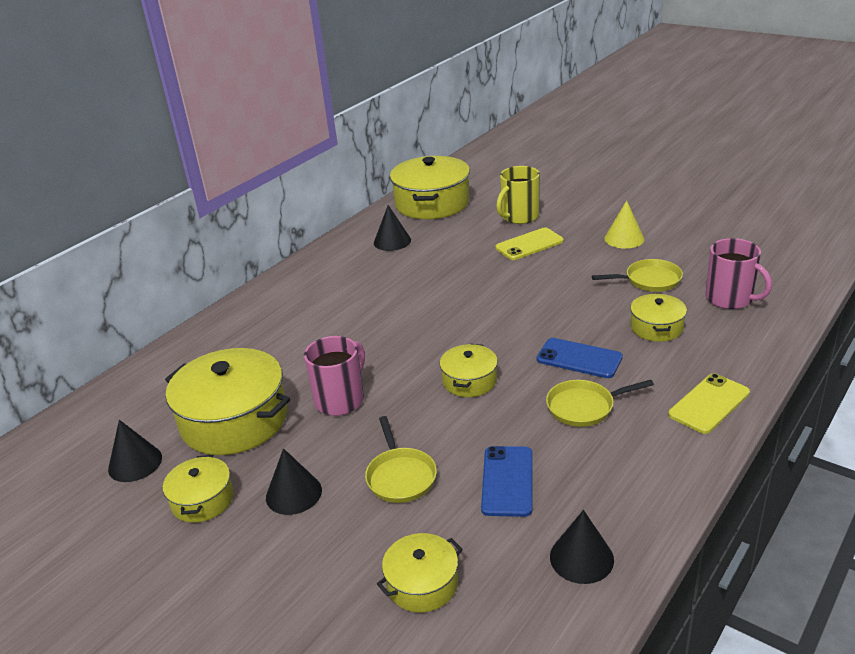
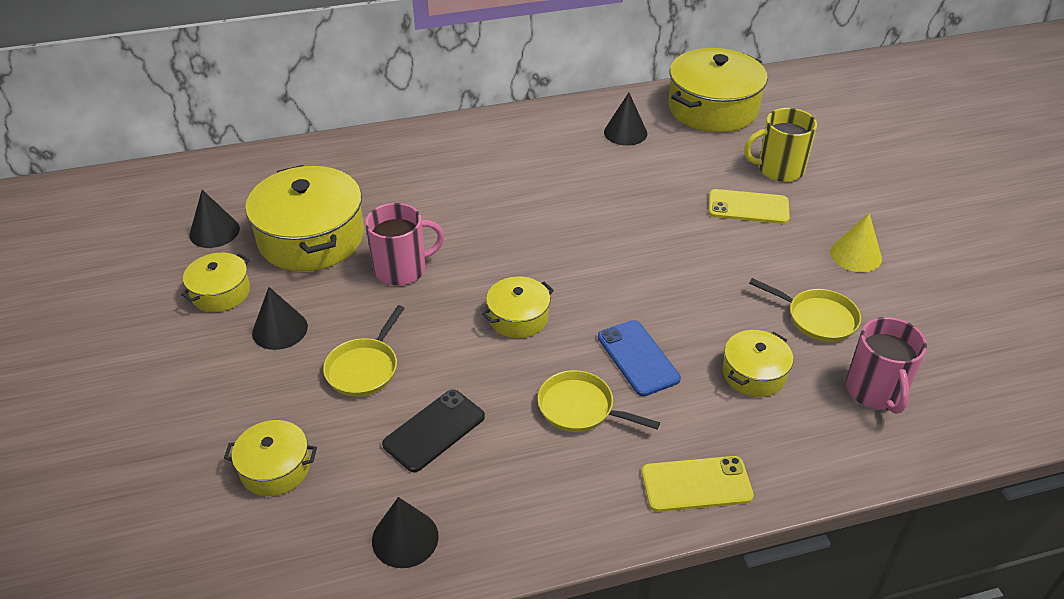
camera: 35 degrees right, 10 degrees up
(507, 481) = (434, 430): blue phone -> black phone

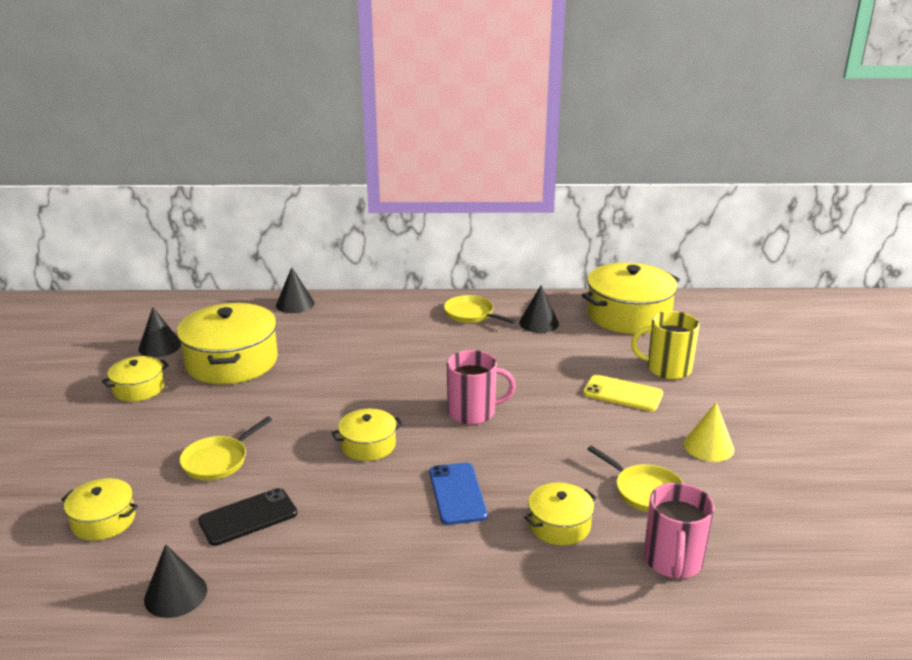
camera: 15 degrees right, 15 degrees down
(280, 329) = (168, 421): black cone -> black cone (295, 304)
(401, 269) = (291, 394): pink mug -> pink mug (473, 412)
(580, 408) = (384, 523): yellow pan -> yellow pan (471, 314)
(696, 484) = (456, 605): yellow phone -> none

